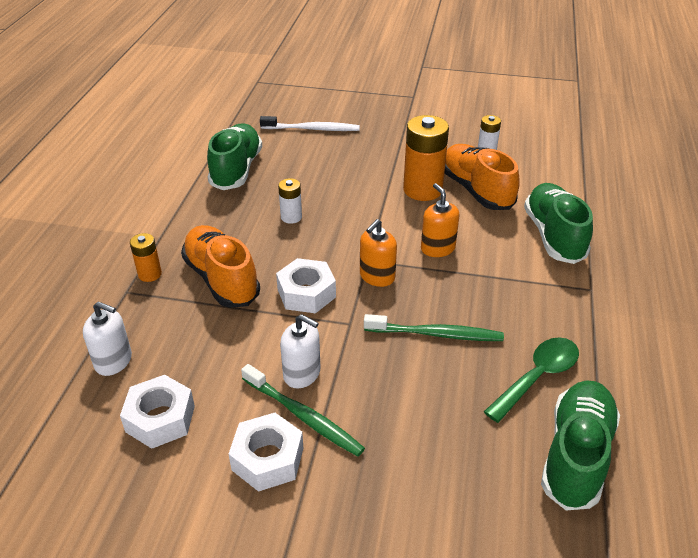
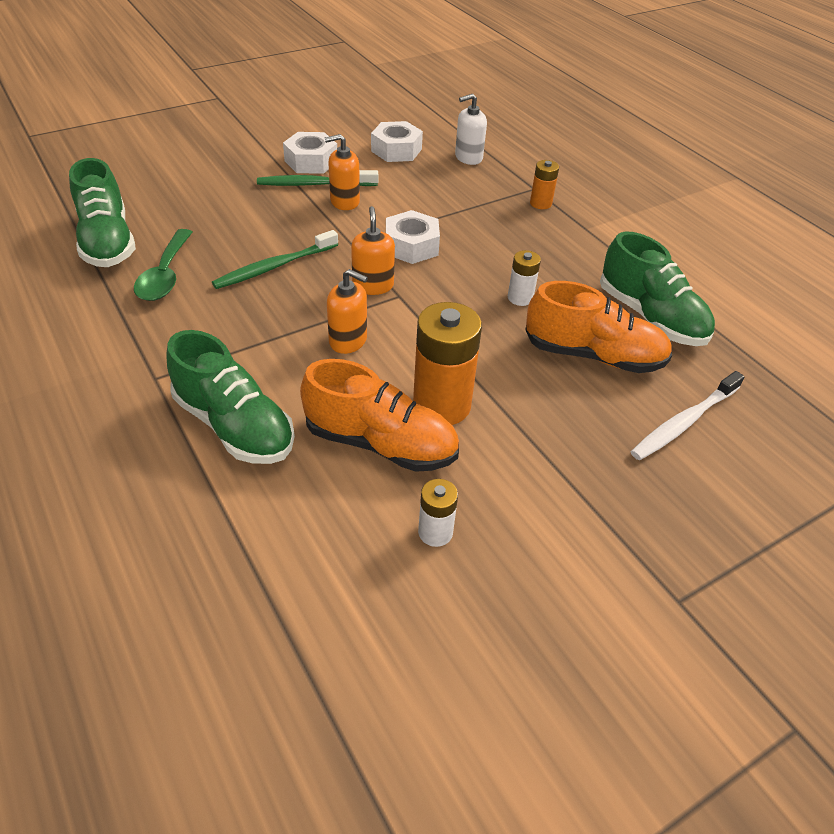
camera: 135 degrees right, 5 degrees up
(221, 279) = (487, 224): orange shoe -> orange shoe (593, 355)
(302, 374) = (344, 201): white soap dispenser -> orange soap dispenser

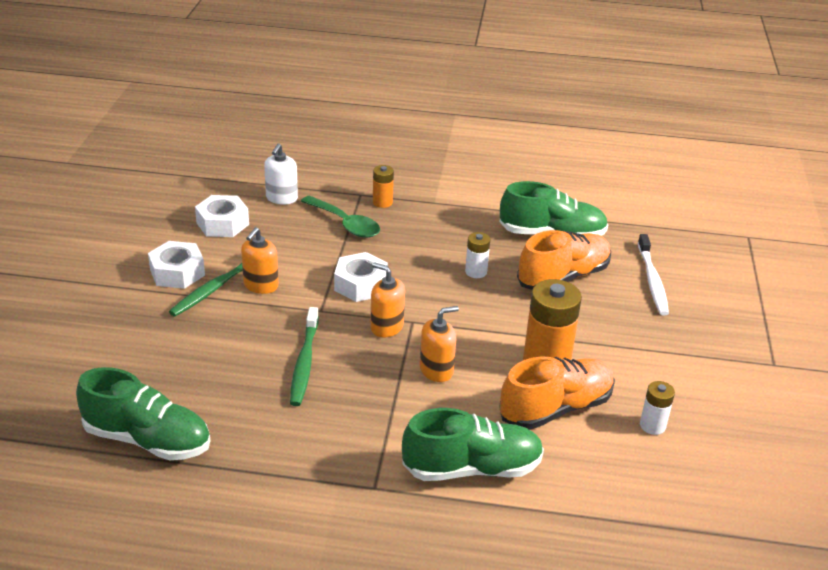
camera: 50 degrees left, 10 degrees down
(165, 275) = (243, 426): green spoon -> green spoon (345, 224)

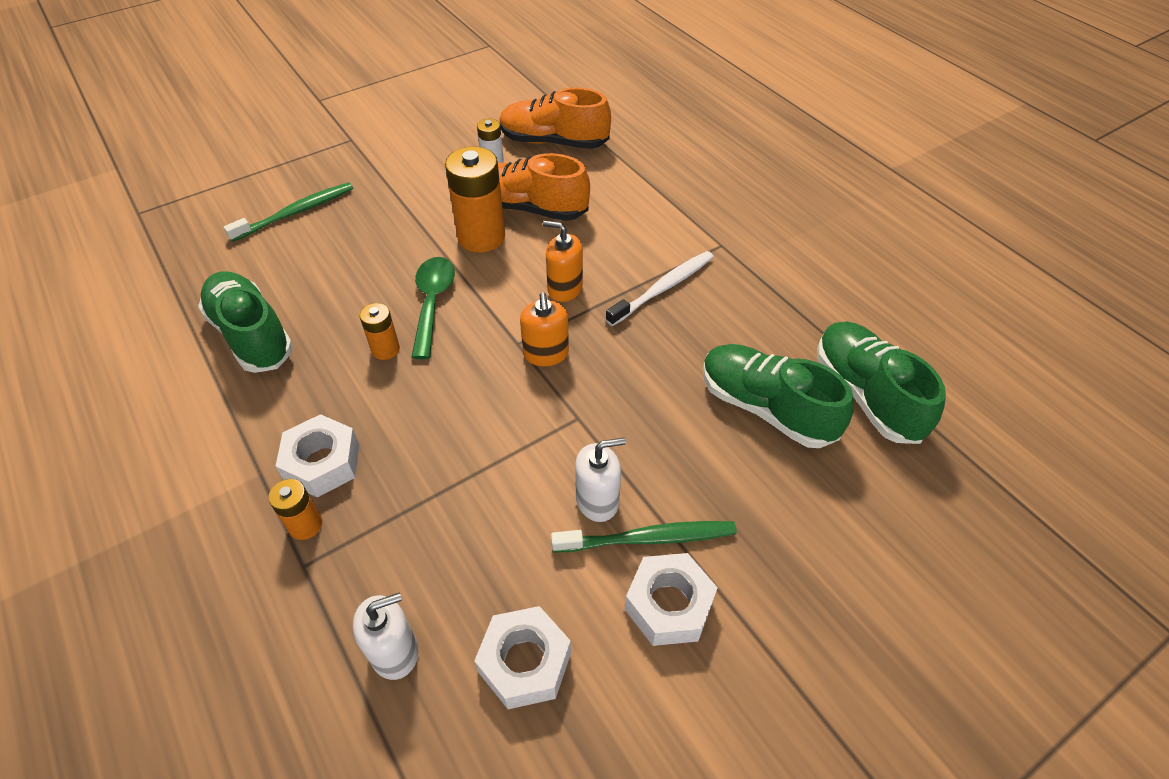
camera: 130 degrees left, 15 degrees up
(261, 285) = (597, 500): orange soap dispenser -> white soap dispenser
(304, 363) = (660, 371): green toothbrush -> green toothbrush (296, 212)
(345, 224) = (394, 523): green spoon -> green spoon (432, 303)
(360, 285) = (502, 418): white nut -> white nut (322, 463)
(472, 468) = (642, 214): green shoe -> green shoe (766, 408)
(476, 272) = (385, 349): white battery -> orange battery
(563, 277) = (333, 288): orange shoe -> orange shoe (554, 142)
(652, 281) = (284, 235): white toothbrush -> white toothbrush (664, 288)

